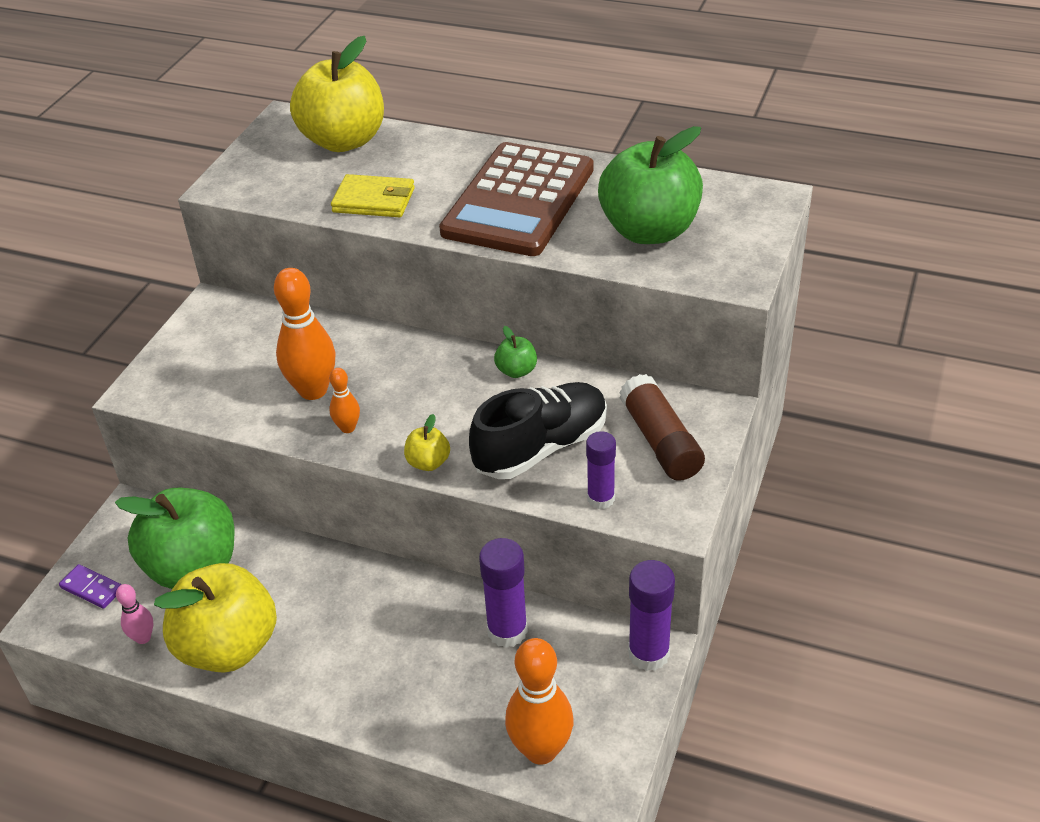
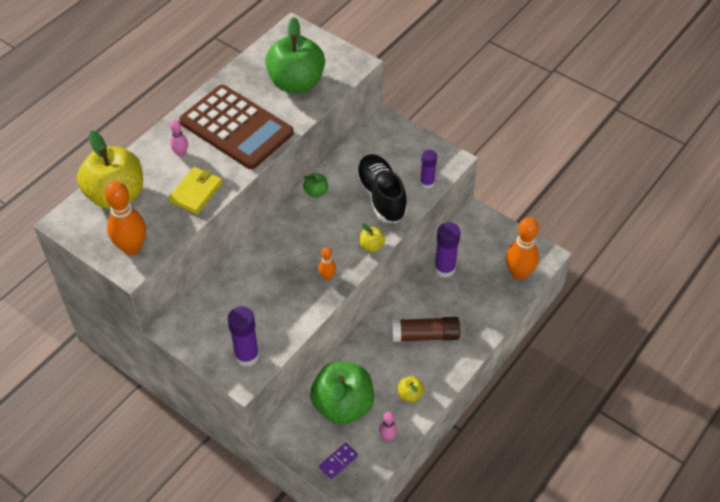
camera: 75 degrees left, 10 degrees up
(228, 647) = (410, 394): yellow apple -> yellow apple, size x0.42
(313, 390) = (286, 287): orange bowling pin -> orange bowling pin (132, 247)
(443, 168) = (181, 153): none -> pink bowling pin
(648, 653) = (478, 218): purple glue stick -> purple glue stick (247, 356)
(660, 441) = (397, 149): brown glue stick -> brown glue stick (425, 335)

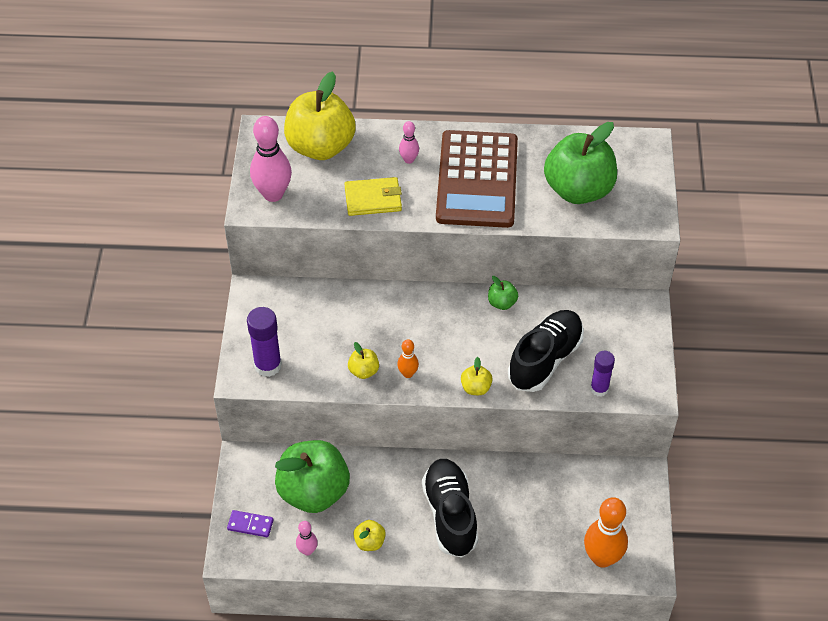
camera: 55 degrees right, 0 degrees up
(132, 247) = (273, 194): orange bowling pin -> pink bowling pin
(303, 300) = (363, 371): none -> yellow apple
(425, 335) = (450, 515): brown glue stick -> black shoe
(444, 269) = (547, 485): purple glue stick -> none

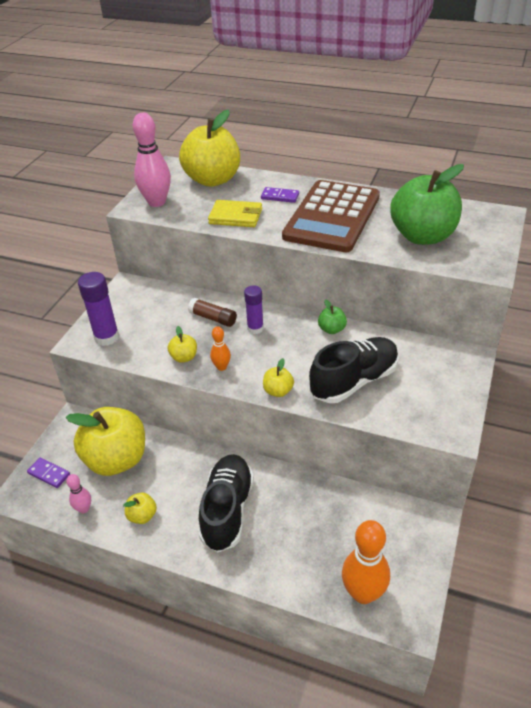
camera: 20 degrees right, 10 degrees down
(313, 492) = (116, 459): green apple -> yellow apple
(371, 316) = (213, 318): none -> brown glue stick
(409, 160) = (280, 196): pink bowling pin -> purple domino
(599, 389) = (399, 417): purple glue stick -> purple glue stick (255, 328)

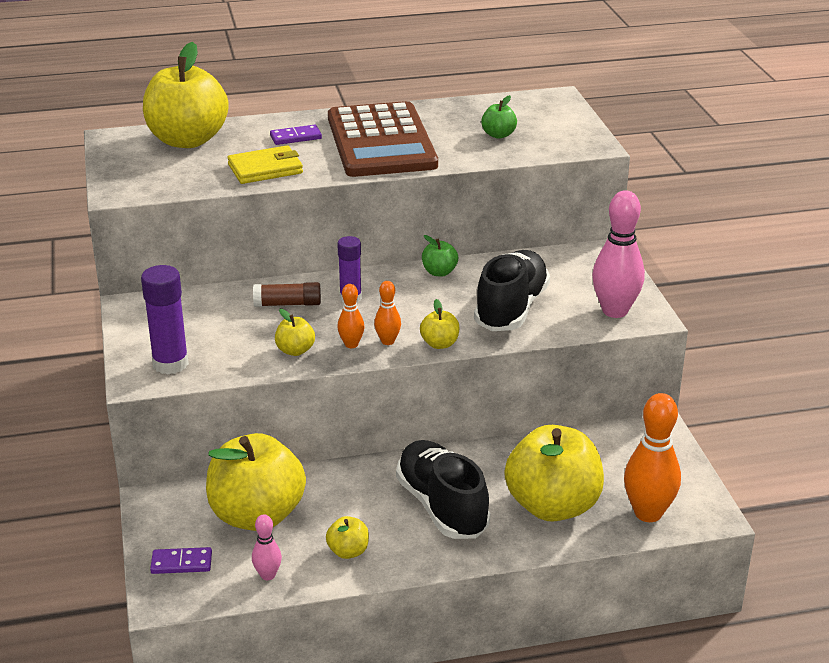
camera: 35 degrees left, 10 degrees down
(157, 202) = (142, 180): pink bowling pin -> pink bowling pin (615, 311)
(246, 374) = (387, 341): none -> orange bowling pin
(300, 549) = (552, 506): none -> yellow apple
(422, 236) = (498, 135): green apple -> green apple, size x0.42

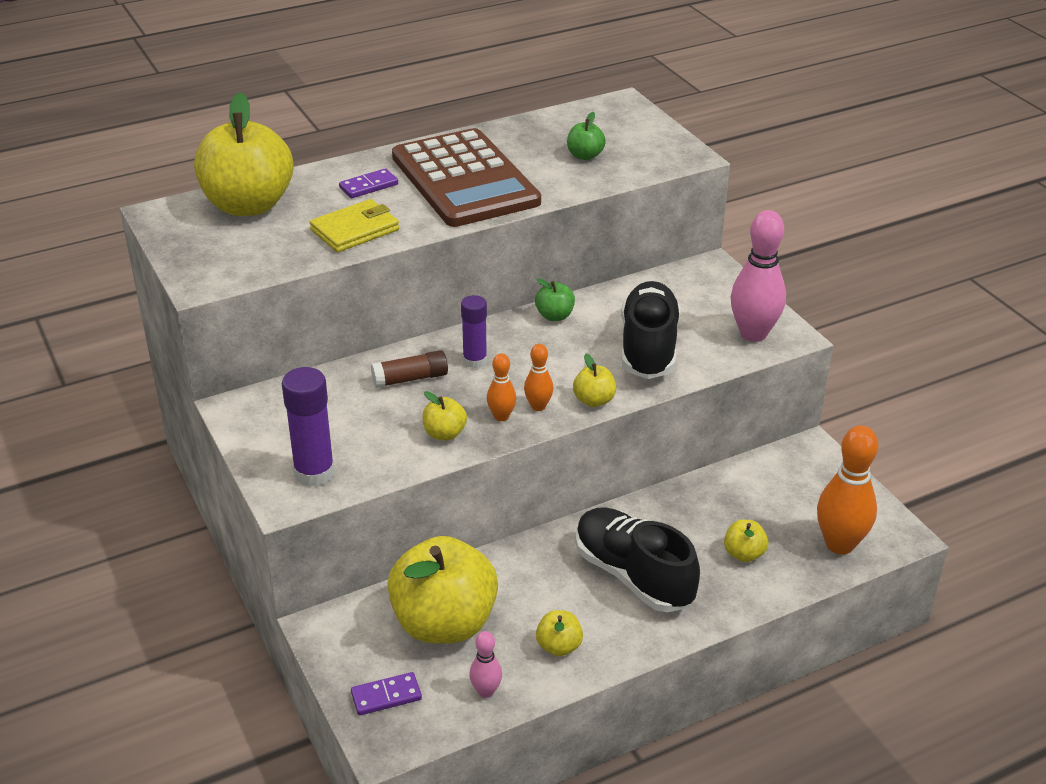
camera: 15 degrees left, 5 degrees up
(552, 506) = (744, 554): yellow apple -> yellow apple, size x0.42

